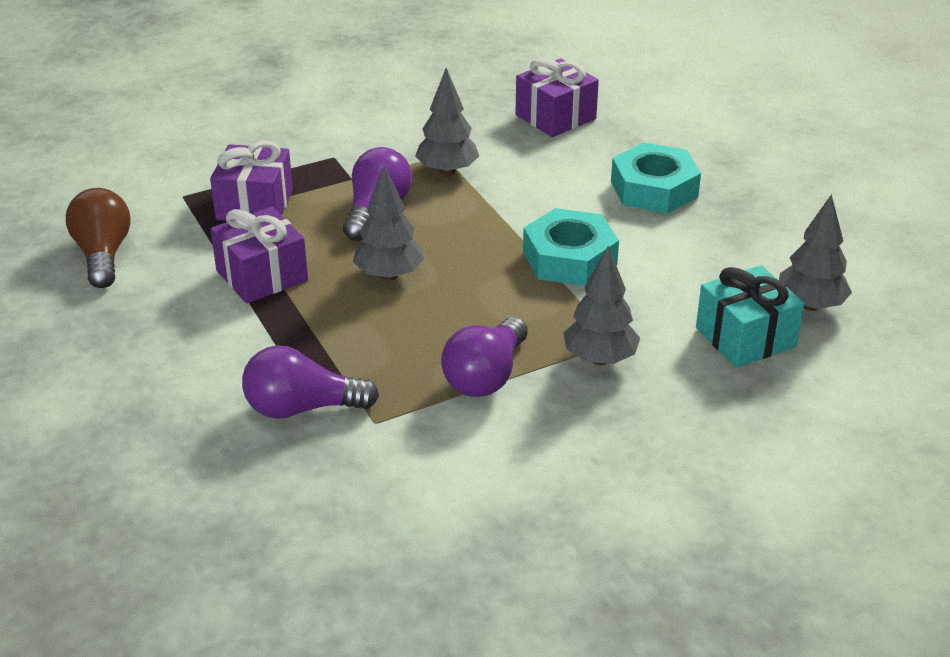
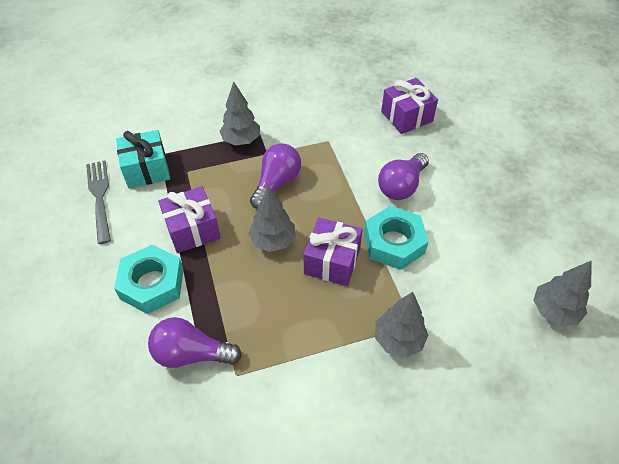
camera: 10 degrees right, 15 degrees up
(103, 254) = (100, 198): brown light bulb -> grey fork
(254, 205) = (202, 168): purple gift -> purple gift (332, 261)
(447, 171) = (328, 155): grey tree -> grey tree (241, 140)
(486, 376) = (318, 344): purple light bulb -> purple light bulb (401, 186)
(654, 189) = (461, 188): turquoise nut -> turquoise nut (152, 284)
(745, 337) = (503, 335): turquoise gift -> turquoise gift (147, 169)

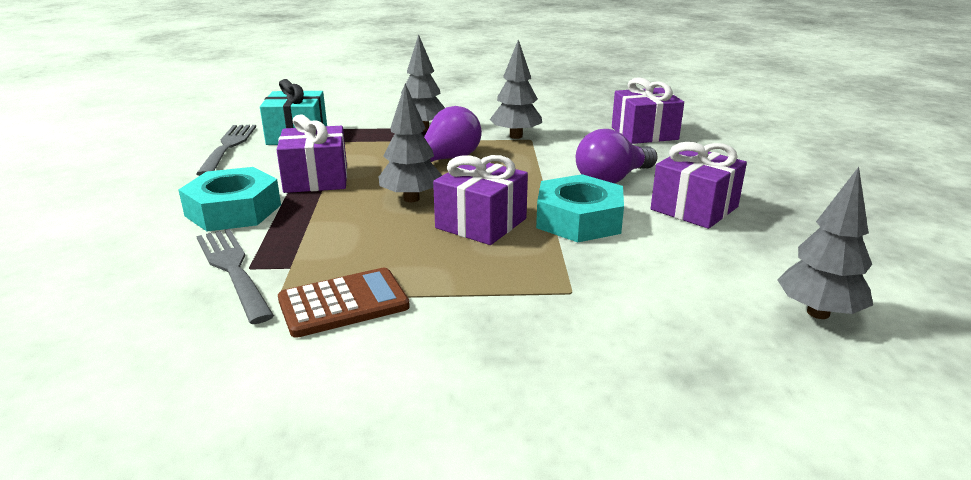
camera: 15 degrees right, 25 degrees down
(191, 354) = (234, 270): purple light bulb -> grey fork
(280, 371) = (343, 304): none -> brown calculator
(398, 340) = (541, 302): grey tree -> grey tree (516, 136)
(463, 212) = (694, 208): none -> purple gift

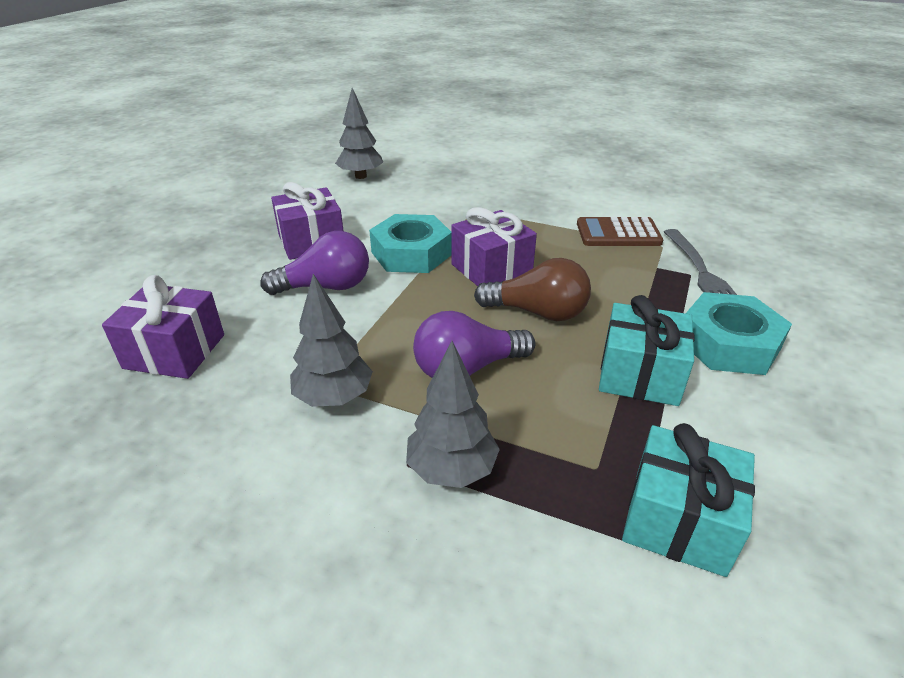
camera: 155 degrees left, 10 degrees up
(228, 147) = (800, 514): grey fork -> none
(316, 179) = (639, 374): purple gift -> turquoise gift
(411, 199) = (538, 312): grey tree -> brown light bulb

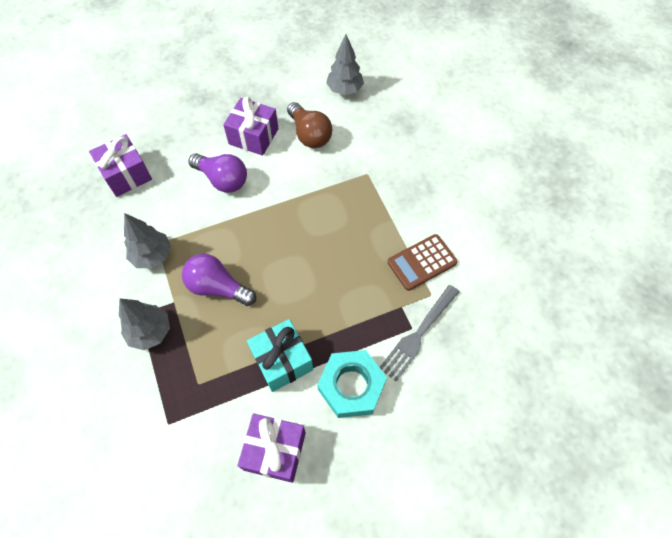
camera: 45 degrees right, 25 degrees up
(411, 253) = (289, 186): turquoise nut -> none
(491, 269) = (312, 232): purple gift -> purple gift (275, 451)
(538, 312) = (292, 282): brown light bulb -> brown light bulb (309, 135)
(618, 233) = (422, 262): brown calculator -> brown calculator turned 75 degrees counterclockwise
(678, 520) = (193, 433): turquoise gift -> none

